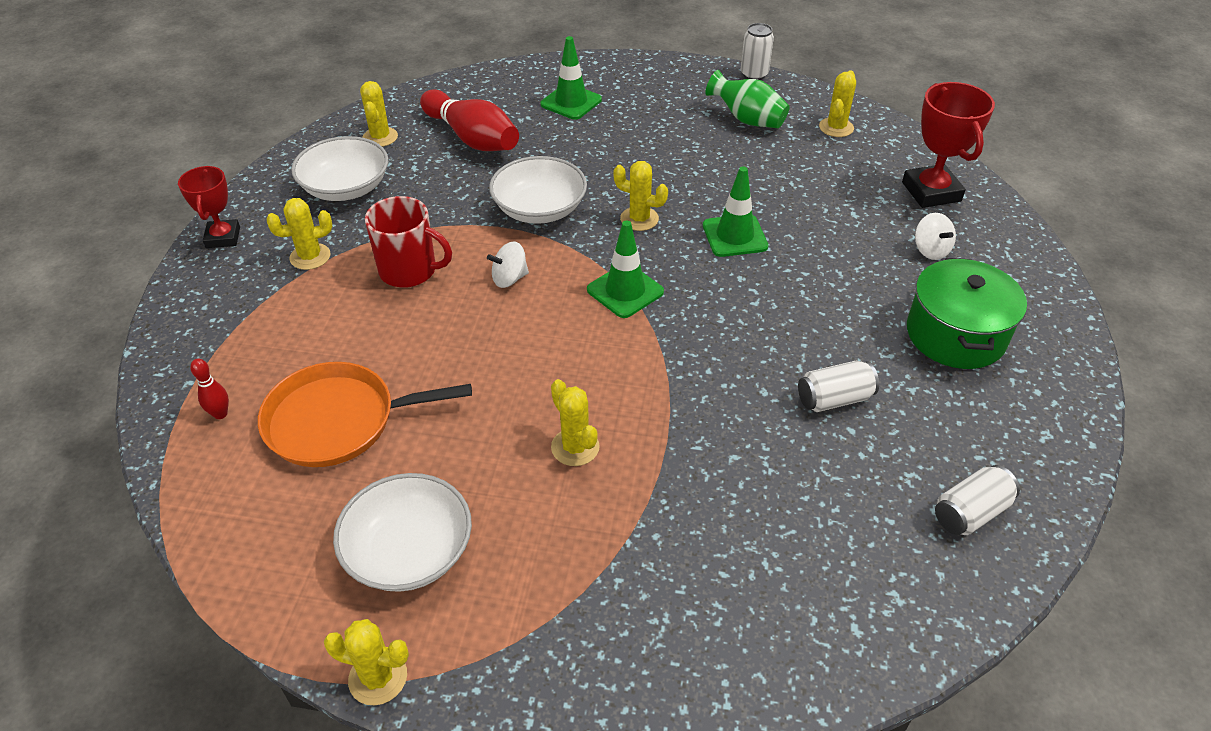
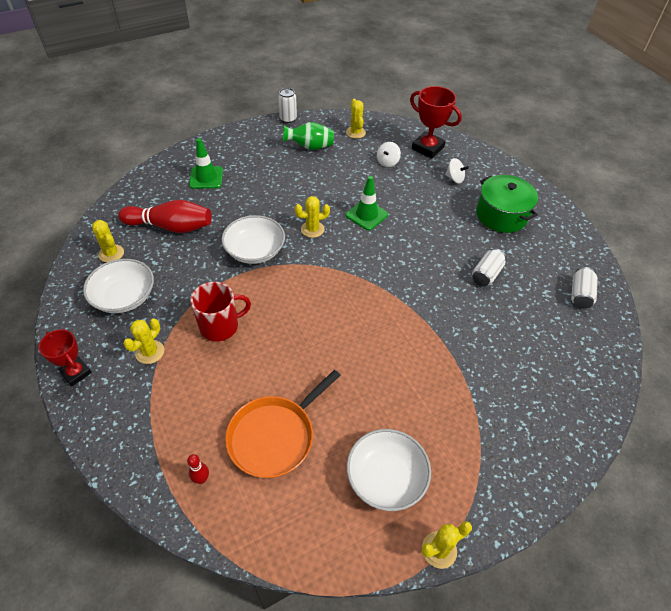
camera: 40 degrees left, 5 degrees up
(509, 279) = (280, 299): white spinning top -> white spinning top (387, 162)
(575, 447) = (405, 369): yellow cactus -> none
(625, 291) = (345, 273): green traffic cone -> none

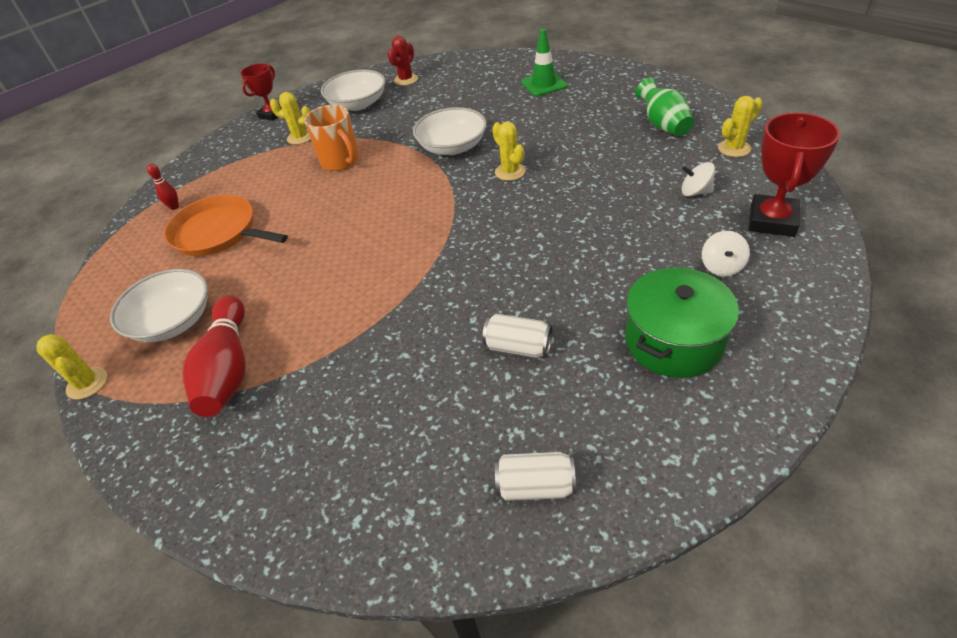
camera: 80 degrees right, 5 degrees down
(111, 253) = (406, 80): yellow cactus -> red cactus
(171, 227) = (457, 92): red bowling pin -> red bowling pin (228, 369)
(220, 326) = (341, 161): red mug -> orange mug
(288, 119) = (702, 94): white can -> none
(366, 215) = (566, 204): green traffic cone -> none

